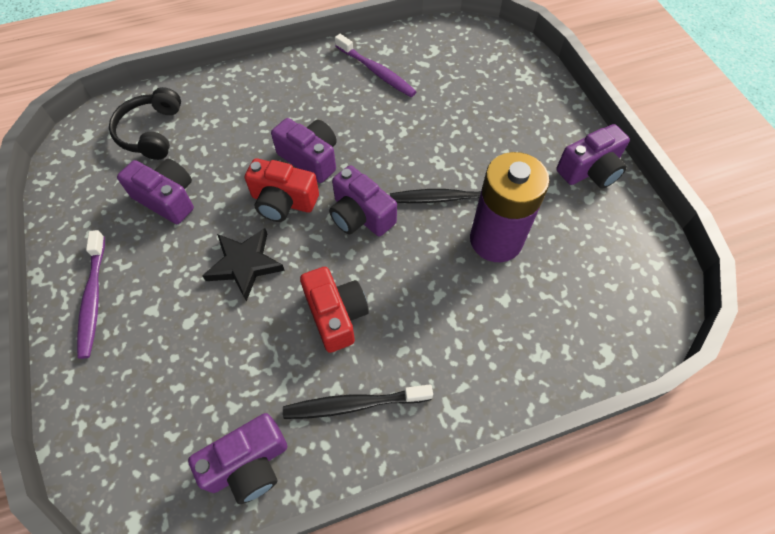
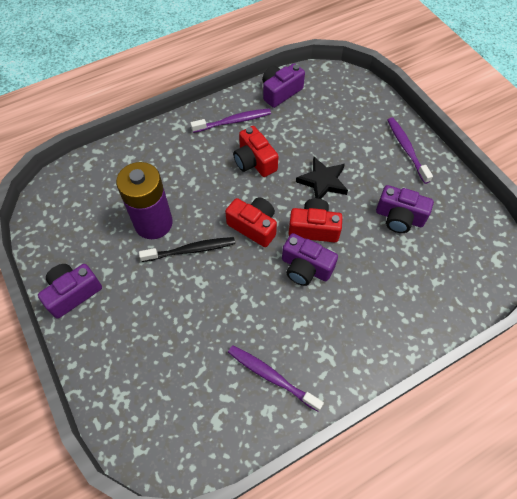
camera: 170 degrees right, 0 degrees up
(151, 132) = (446, 271): black headphones -> none
(354, 404) = (233, 121): black toothbrush -> purple toothbrush
(360, 215) = (254, 226): purple camera -> red camera

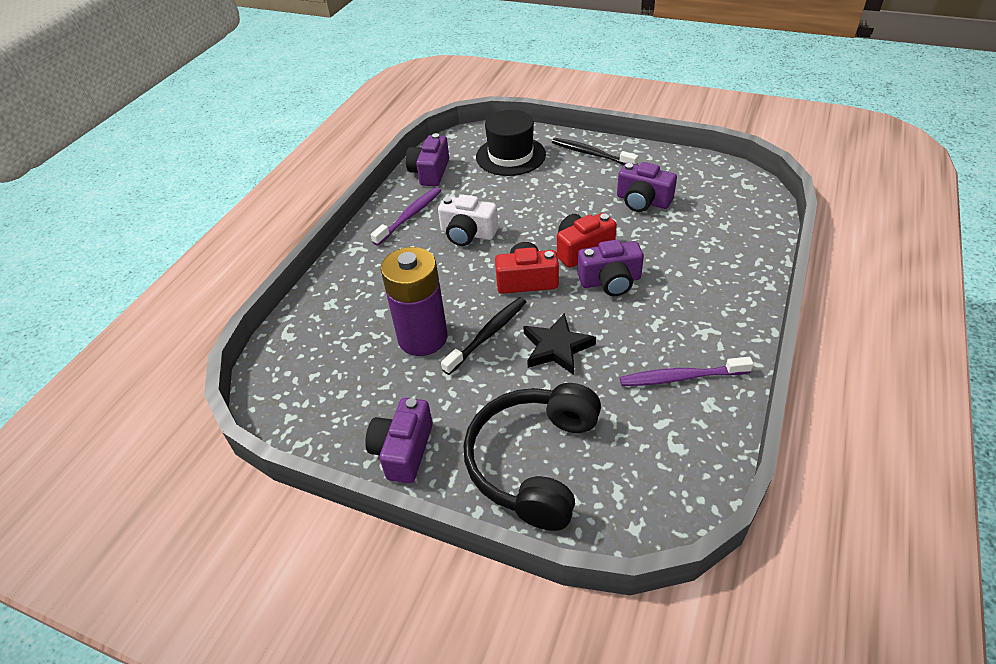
camera: 35 degrees left, 15 degrees down
(129, 360) = (533, 462): none -> black headphones
(254, 161) = (467, 234): red camera -> white camera
(323, 181) = (548, 213): black star -> black star (556, 347)
(347, 113) = (510, 156): none -> black hat
(399, 217) = (643, 201): purple camera -> purple camera turned 45 degrees clockwise
(406, 149) = (591, 154): purple toothbrush -> black toothbrush

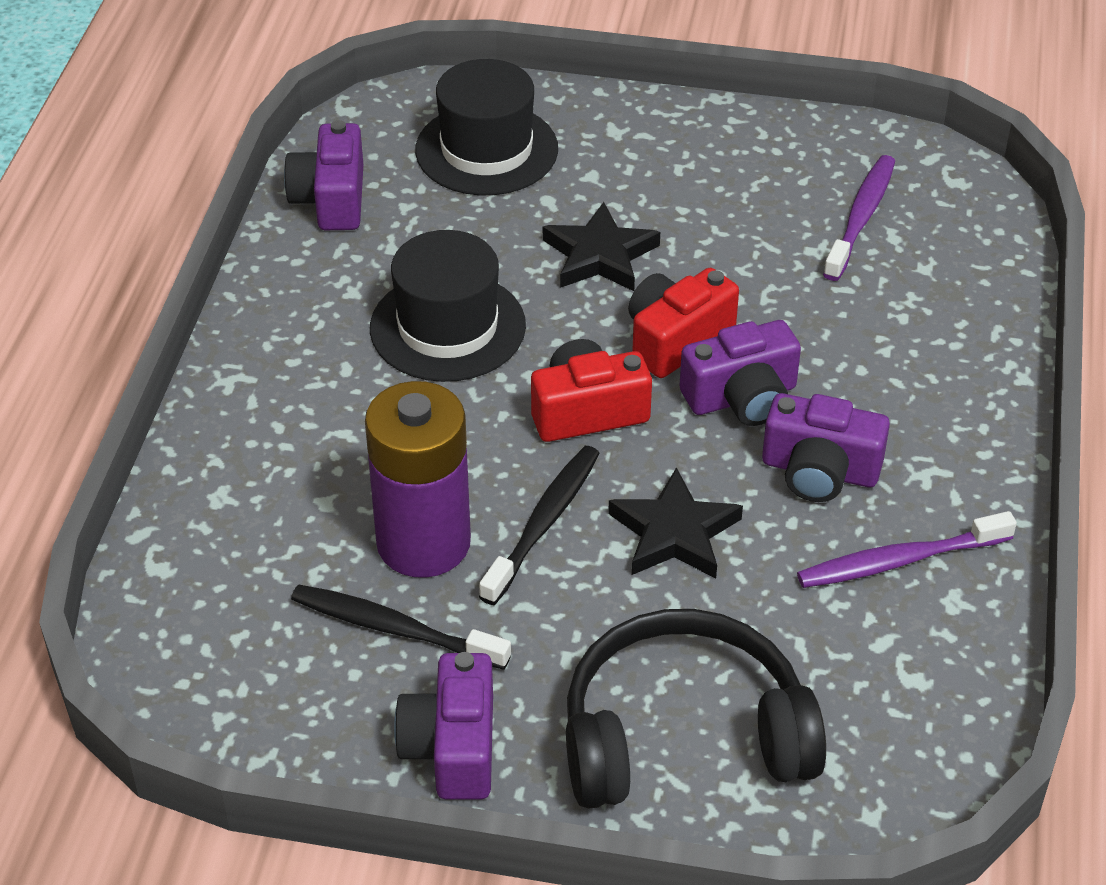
camera: 15 degrees left, 0 degrees up
(410, 216) = (319, 299): purple toothbrush -> purple toothbrush (861, 217)
(467, 234) = (447, 327): white camera -> black hat
(533, 462) = (683, 735): black headphones -> black headphones turned 75 degrees clockwise
(553, 207) = (600, 255): none -> black star
(591, 154) = (647, 134): black toothbrush -> black toothbrush (394, 629)
(643, 201) = (768, 229): purple camera -> purple camera (819, 471)

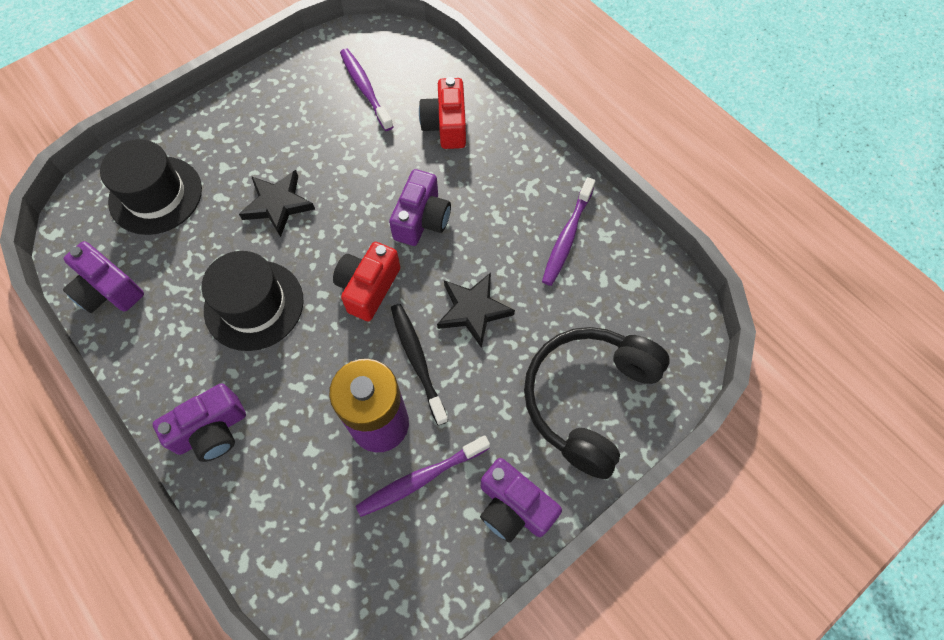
camera: 50 degrees left, 20 degrees up
(394, 629) = (420, 479): black toothbrush -> purple toothbrush
(676, 339) = (362, 216): red camera -> red camera (446, 125)
(819, 471) = (492, 225): purple camera -> purple camera (211, 430)

